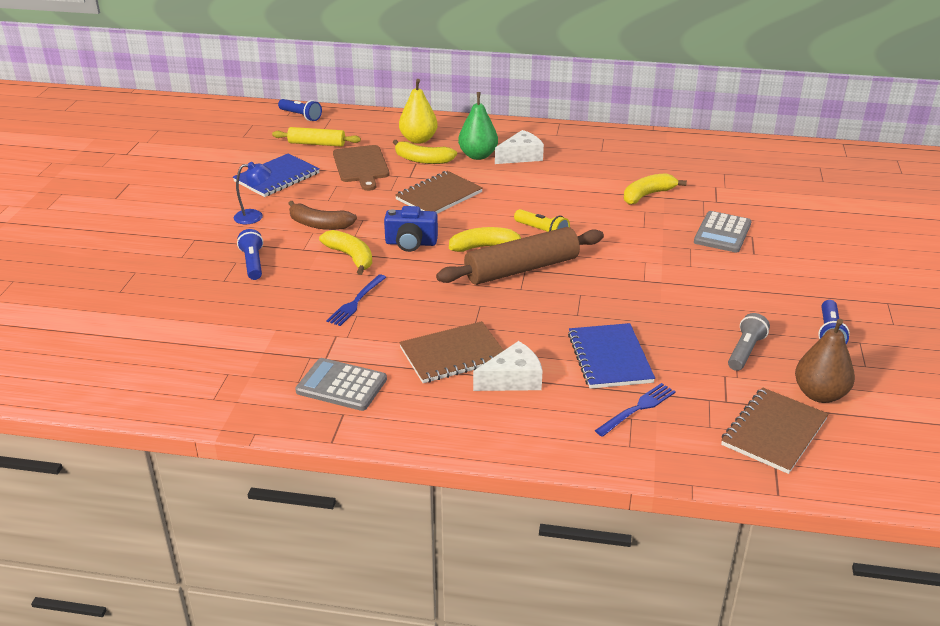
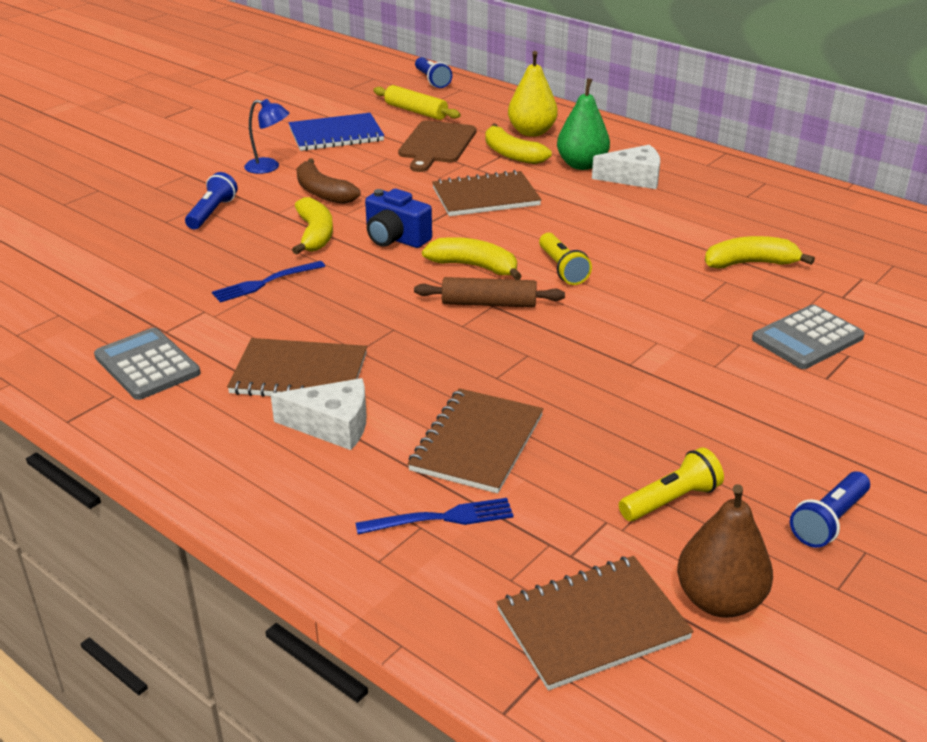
camera: 30 degrees right, 0 degrees up
(521, 269) = (489, 303): brown rolling pin -> brown rolling pin, size x0.59
(609, 358) = (477, 443): blue notebook -> brown notebook
(745, 351) = (671, 500): grey flashlight -> yellow flashlight

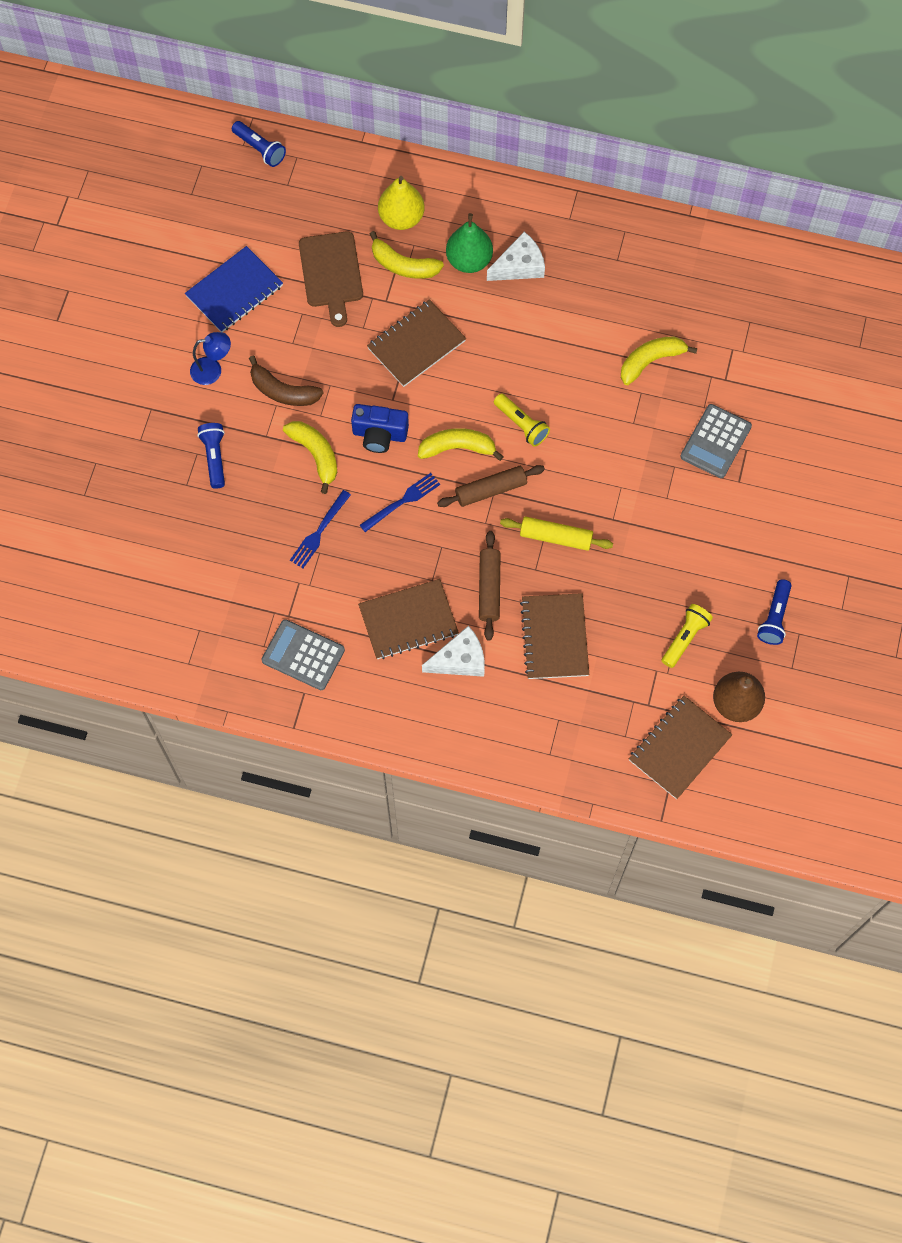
camera: 25 degrees left, 35 degrees up
(416, 111) = (279, 218): yellow rolling pin -> yellow rolling pin (556, 537)
(423, 376) = (489, 588): none -> brown rolling pin
(442, 518) = (566, 708): blue fork -> blue fork (402, 501)

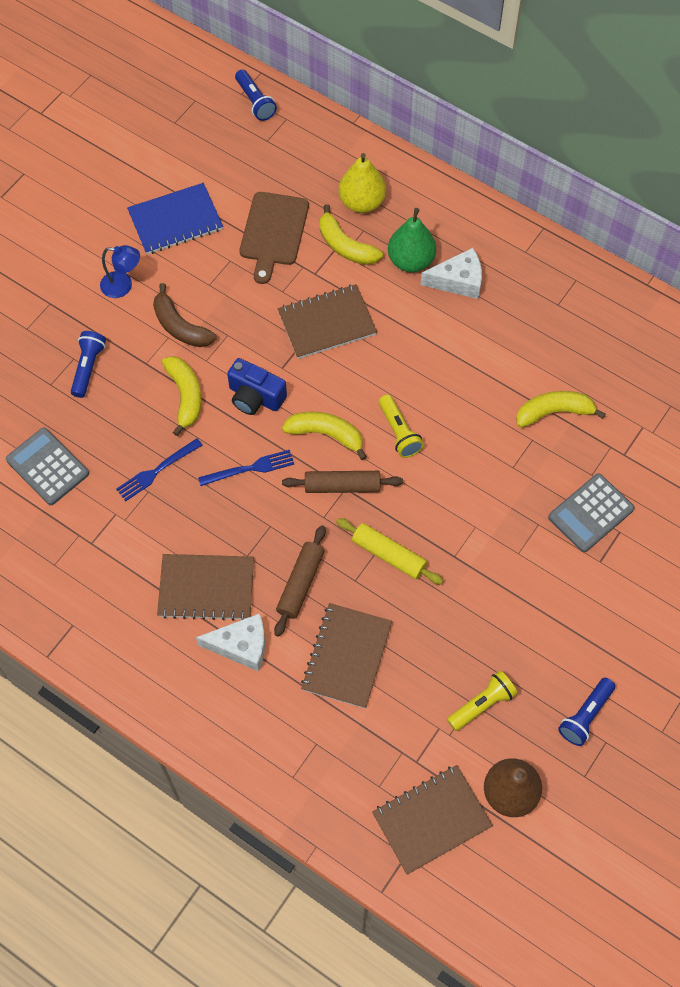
camera: 20 degrees right, 5 degrees down
(303, 655) = (88, 587): grey calculator -> grey calculator (48, 466)

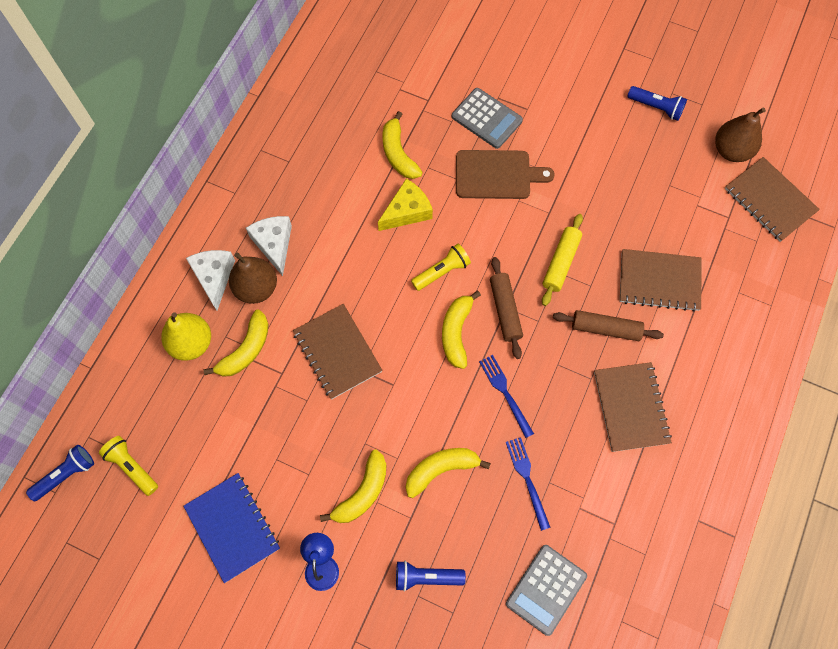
camera: 100 degrees left, 5 degrees up
(156, 471) = (527, 479): blue fork -> blue fork turned 150 degrees counterclockwise
(180, 326) = (362, 492): brown banana -> yellow banana
(241, 646) = (675, 367): white cheese -> white cheese (214, 277)
(255, 397) = (429, 403): blue camera -> none
(273, 232) = (237, 422): brown cutting board -> brown cutting board (496, 175)
(411, 261) = (256, 288): green pear -> brown pear
(478, 410) = (407, 211): none -> yellow cheese
(482, 704) = (669, 177): yellow flashlight -> yellow flashlight (132, 467)

